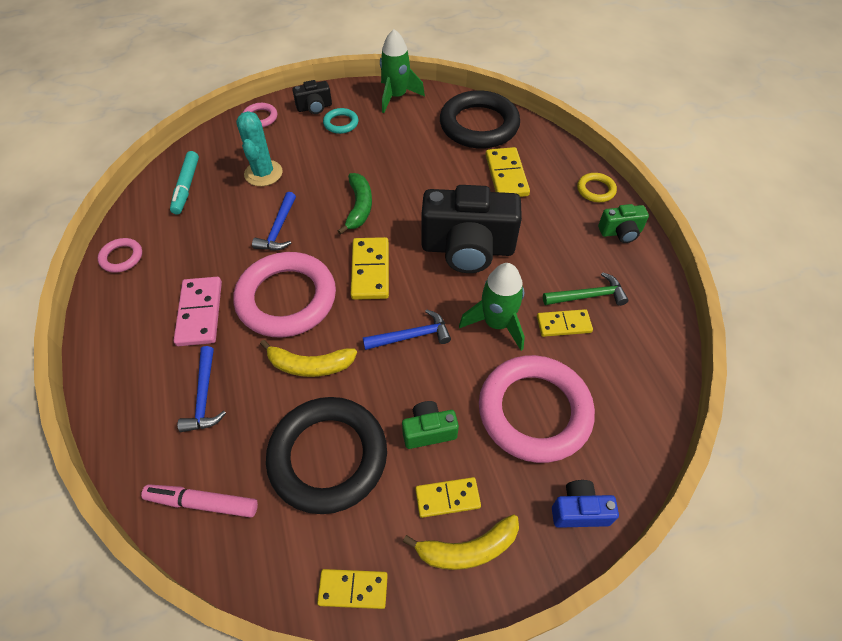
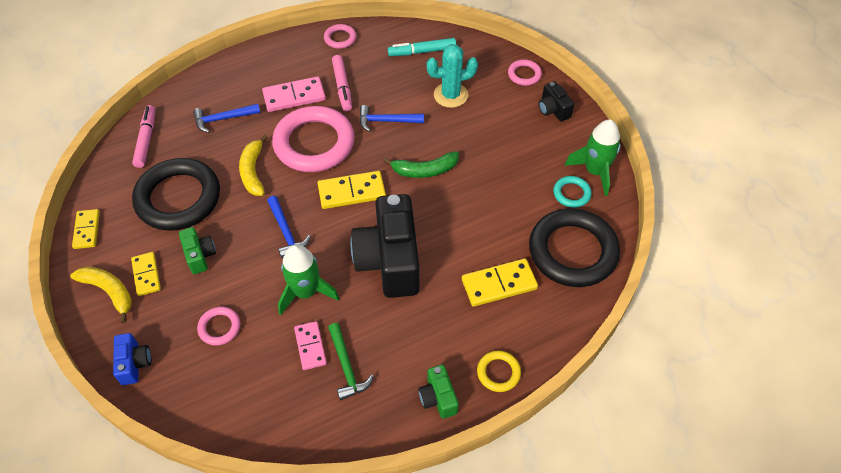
camera: 80 degrees right, 0 degrees up
(207, 263) = (342, 87): none -> pink marker
(341, 123) = (536, 134): turquoise ring -> turquoise ring (571, 193)
(467, 549) = (109, 292): yellow banana -> yellow banana turned 150 degrees clockwise
(534, 411) = (219, 327): pink ring -> pink ring, size x0.44
(563, 324) = (310, 346): yellow domino -> pink domino

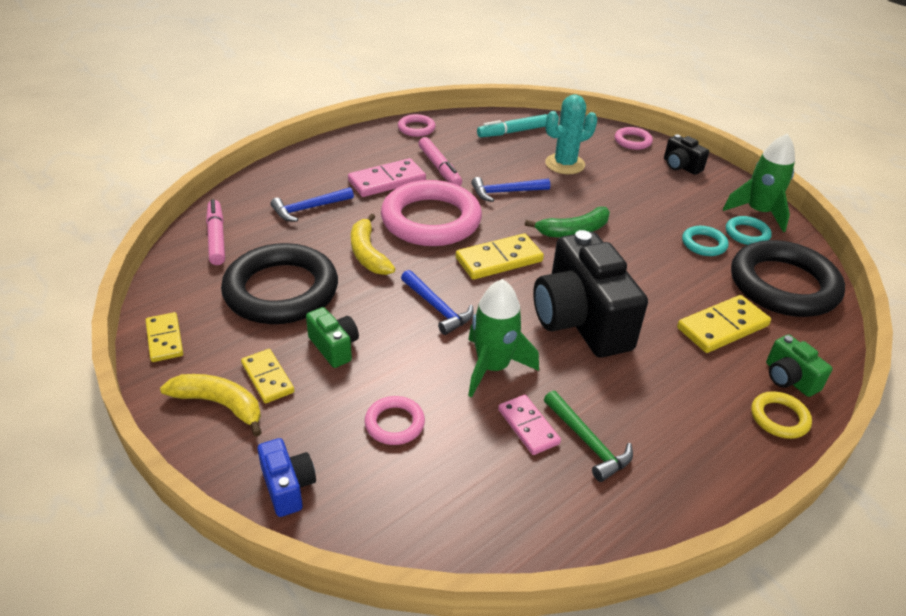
camera: 15 degrees left, 15 degrees down
(438, 398) = (723, 458): green camera -> green camera (789, 379)
(528, 199) = (704, 244): none -> turquoise ring

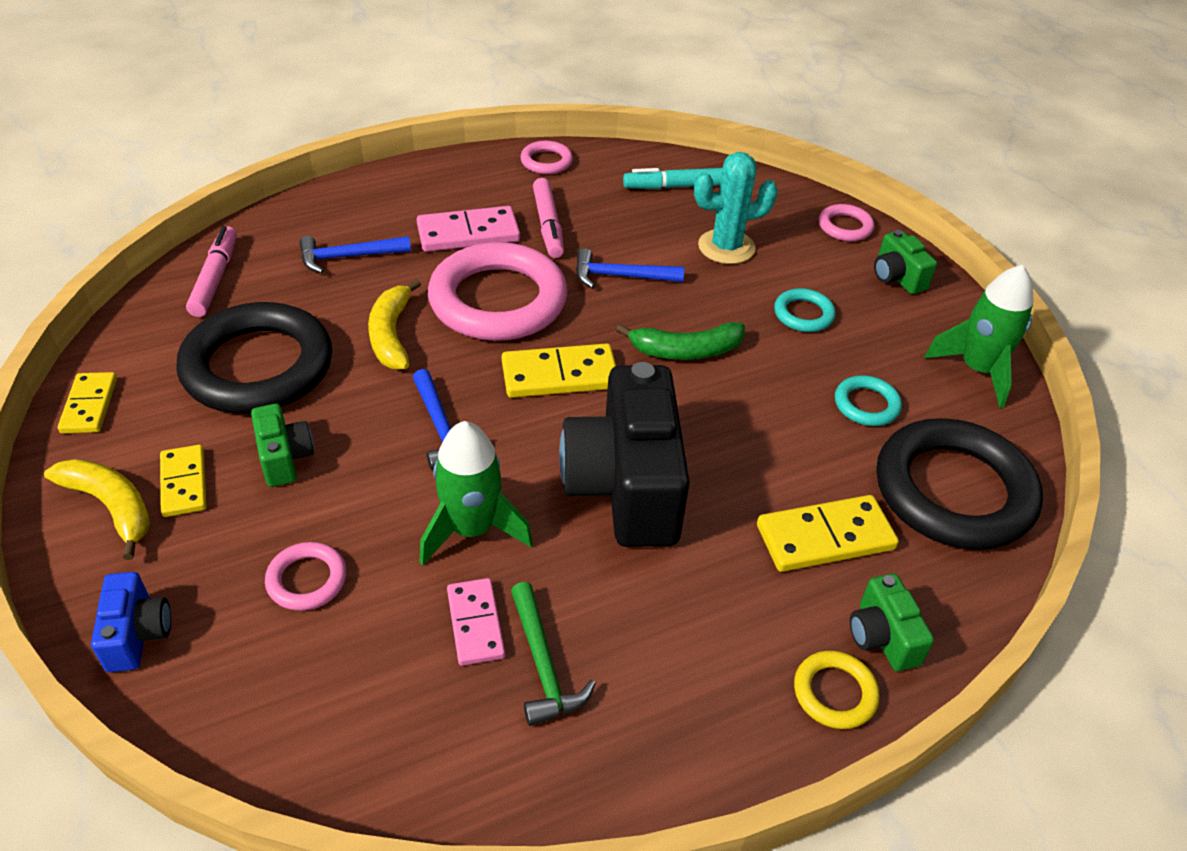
camera: 15 degrees right, 5 degrees up
(681, 166) = (897, 277): black camera -> green camera
(747, 234) = (941, 401): turquoise ring -> turquoise ring (803, 314)

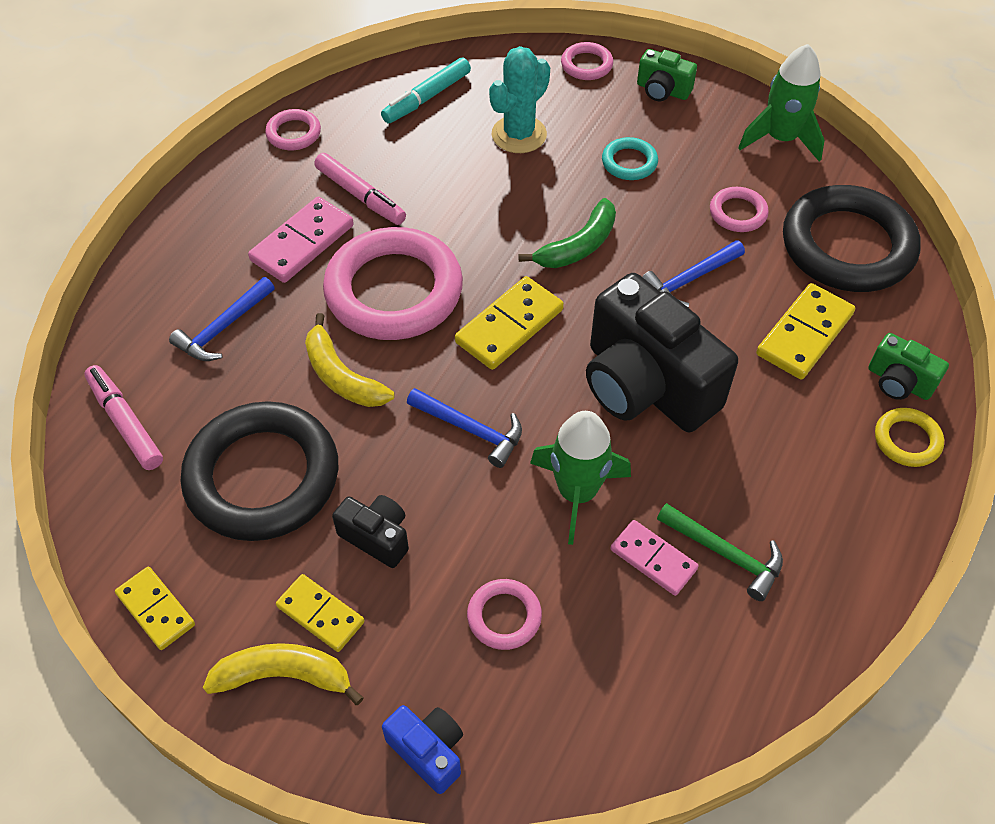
camera: 35 degrees left, 10 degrees up
(284, 458) = (377, 537): green camera -> black camera
(620, 276) = (466, 210): blue hammer -> blue hammer (690, 280)
(866, 405) = (738, 213): turquoise ring -> pink ring

